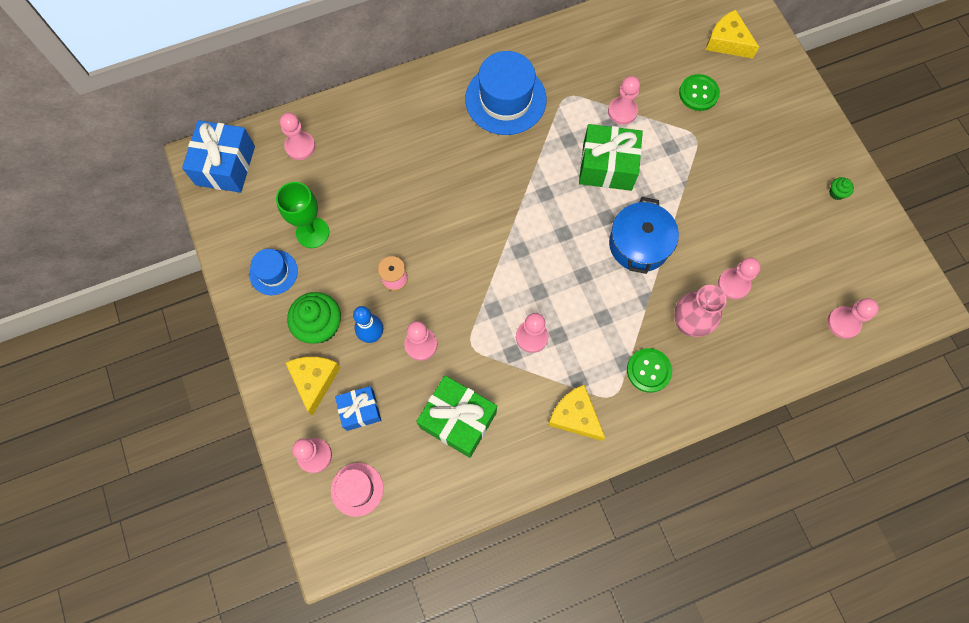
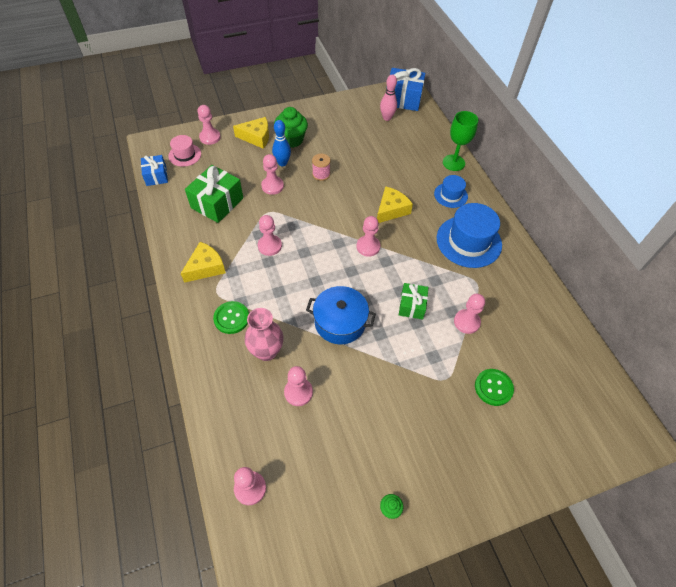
camera: 90 degrees right, 15 degrees down
(270, 189) = (387, 118): none -> pink bowling pin
(273, 272) = (329, 120): blue hat -> blue hat (450, 195)
(300, 146) = (419, 131): pink pawn -> pink pawn (368, 247)
(312, 232) = (356, 136): green goblet -> green goblet (453, 163)
(360, 410) = (233, 157): blue gift -> blue gift (156, 176)
(607, 166) = (412, 306): green gift -> green gift, size x0.61
(727, 42) = (558, 423): yellow cheese -> yellow cheese (391, 210)

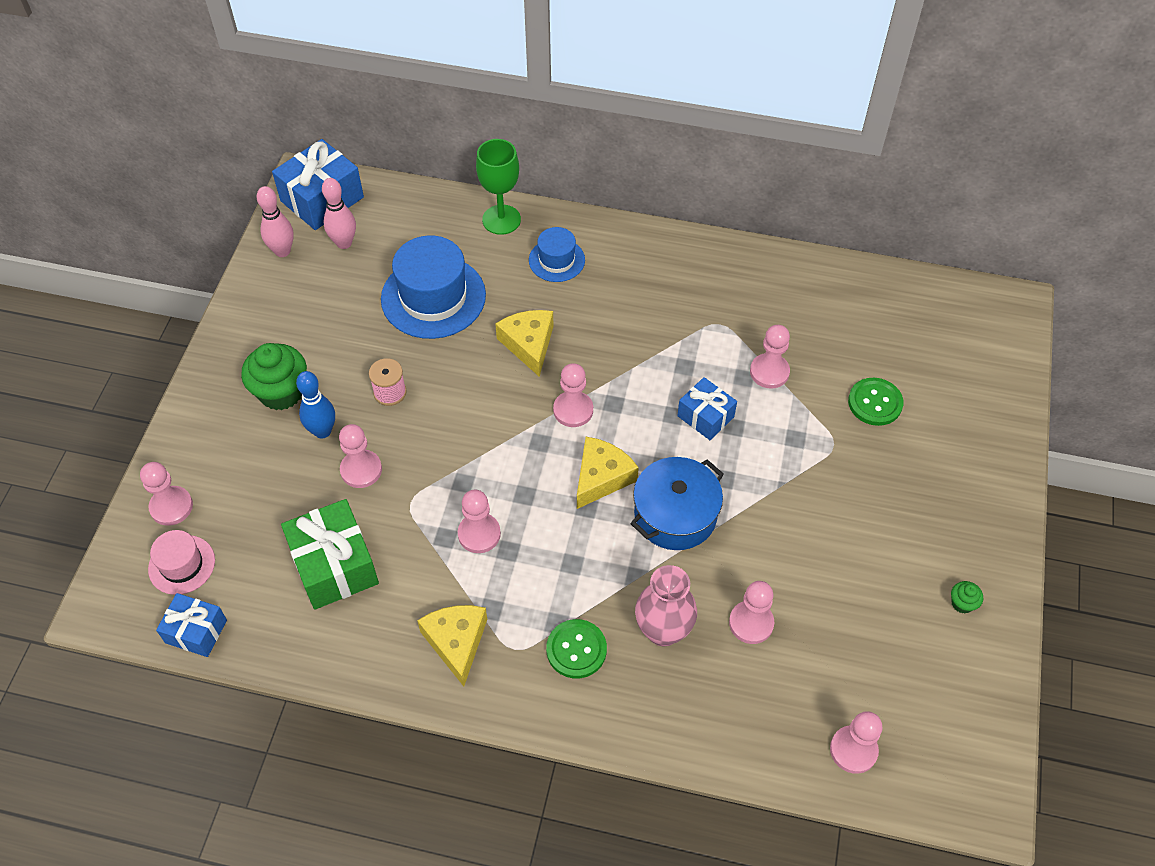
camera: 55 degrees left, 0 degrees up
(256, 137) = (232, 438): yellow cheese -> yellow cheese (601, 477)
(364, 102) = (282, 251): none -> pink bowling pin
(412, 306) = (705, 416): green gift -> blue gift
(468, 241) = (649, 290): blue hat -> blue hat (433, 297)

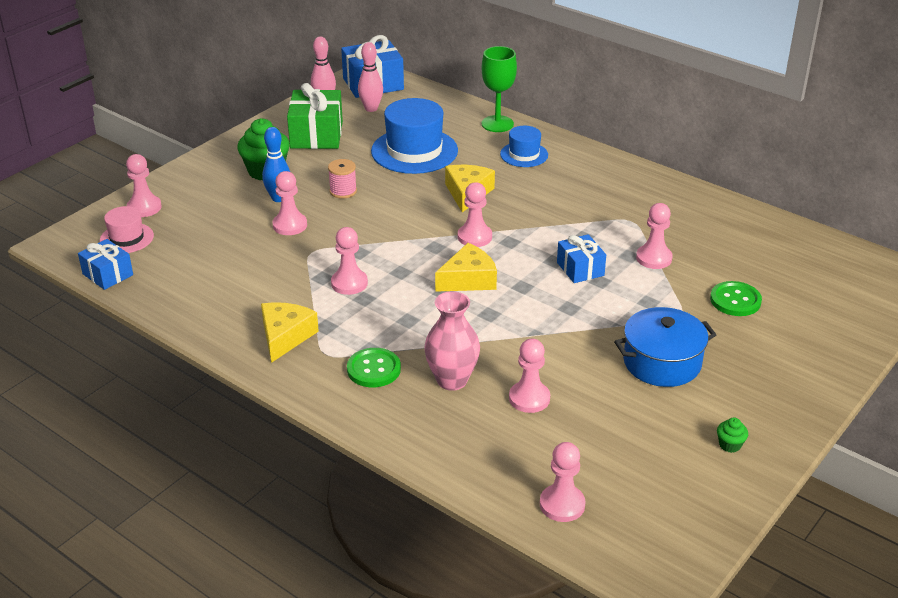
camera: 25 degrees right, 20 degrees down
(334, 565) = (230, 269): green gift -> green gift (316, 135)
(675, 515) = (512, 317): blue pot -> blue pot (662, 362)

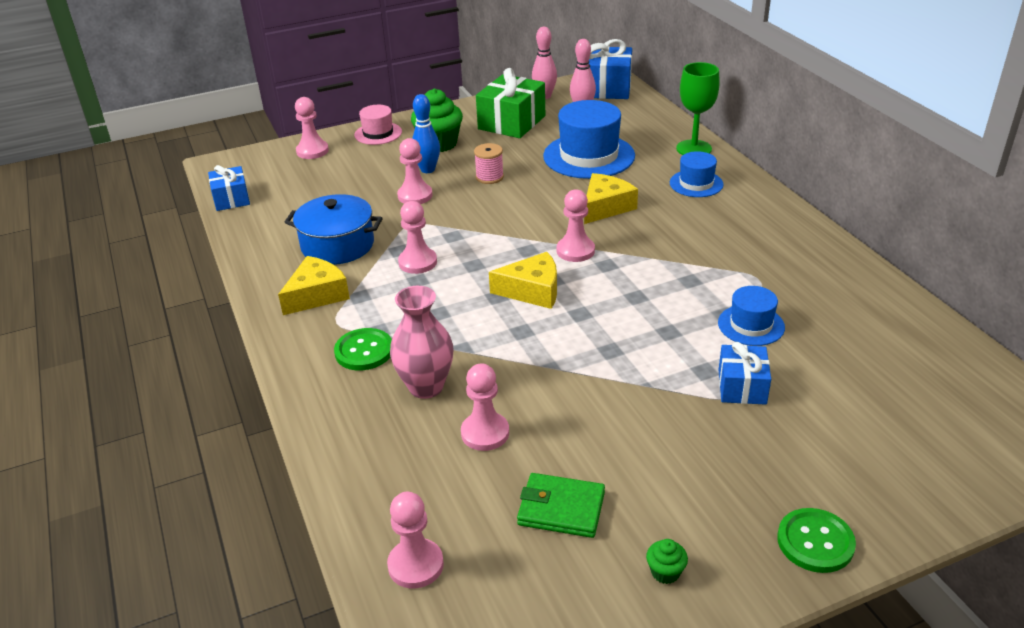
camera: 30 degrees right, 0 degrees up
(126, 238) = (274, 173): pink hat -> pink hat (378, 133)
(580, 269) = (658, 313): blue gift -> blue gift (742, 387)
(629, 430) = (561, 509): none -> green wallet
(654, 258) = (751, 325): pink pawn -> blue hat
(662, 362) = (664, 444): blue pot -> blue pot (337, 245)
(735, 300) = (812, 401): green button -> green button (815, 542)

